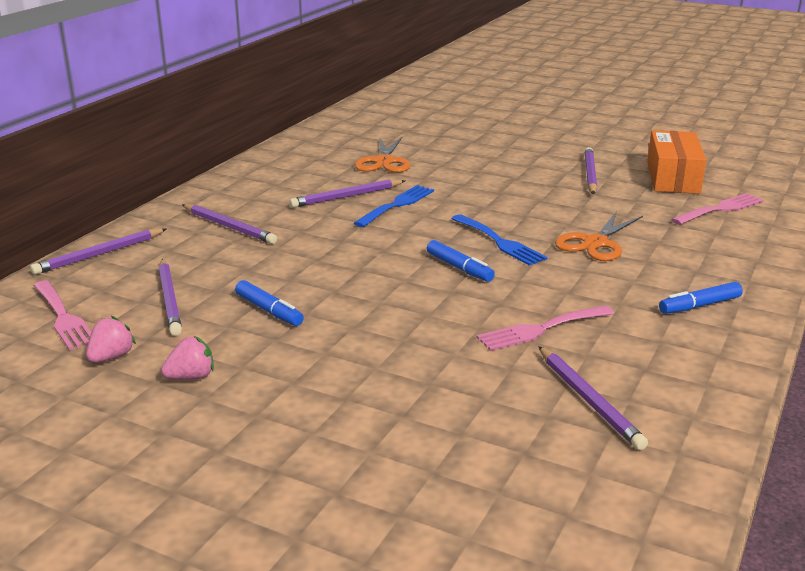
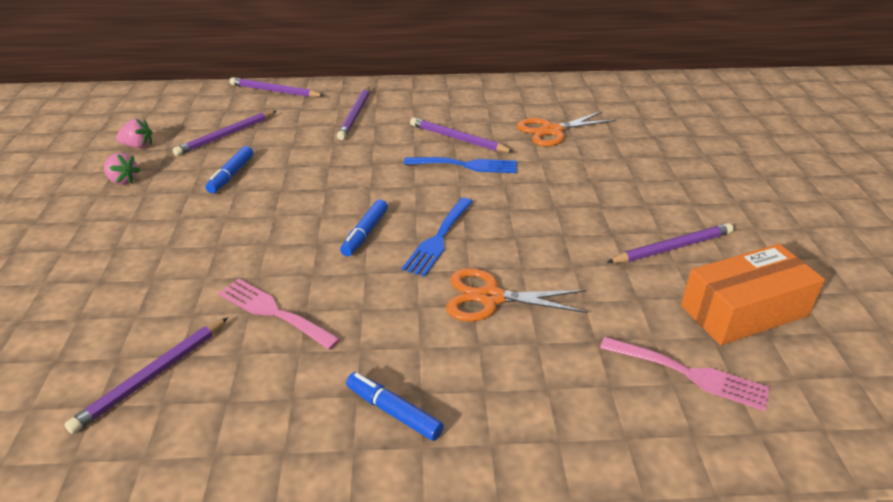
camera: 60 degrees right, 10 degrees up
(63, 317) = (182, 113): pink fork -> none

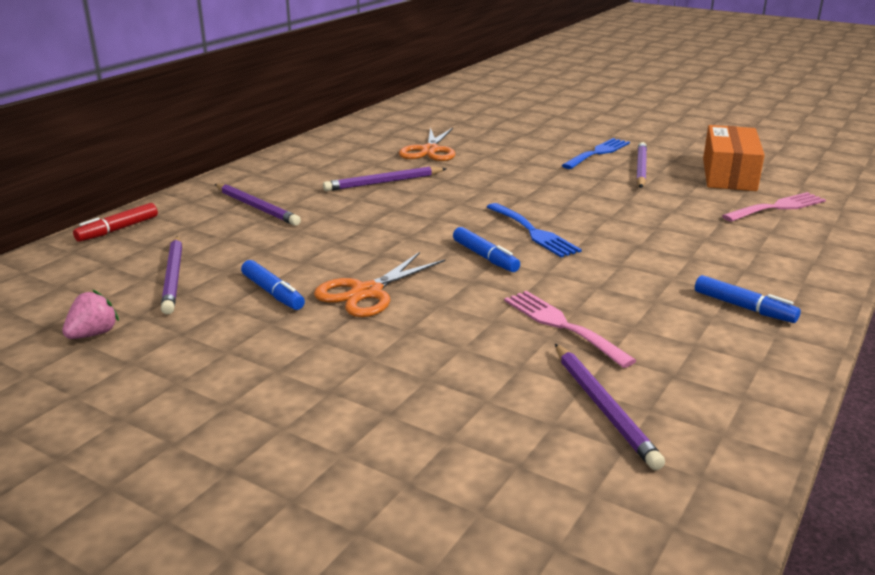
camera: 55 degrees left, 10 degrees down
(123, 180) = (169, 359): pink strawberry -> none
(273, 312) = (562, 325): pink fork -> pink fork turned 75 degrees clockwise
(275, 91) = (118, 229): purple pencil -> red marker
(393, 412) = (744, 307): blue marker -> blue marker turned 120 degrees counterclockwise
(466, 165) = (433, 192): blue fork -> blue fork (598, 153)
(490, 297) = (636, 237): orange scissors -> orange scissors (367, 292)

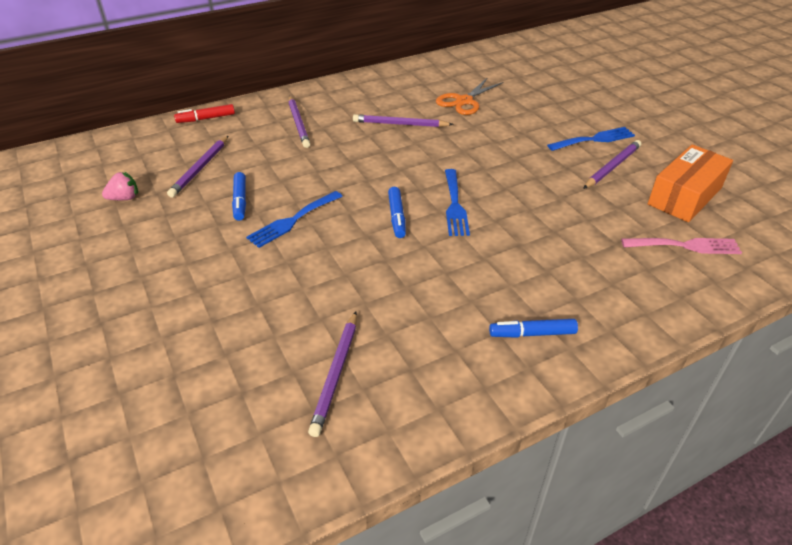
camera: 30 degrees right, 15 degrees up
(367, 292) = (292, 221): orange scissors -> blue fork
(562, 325) = (383, 296): pink fork -> none
(744, 307) = (532, 333): blue marker -> blue marker turned 105 degrees clockwise

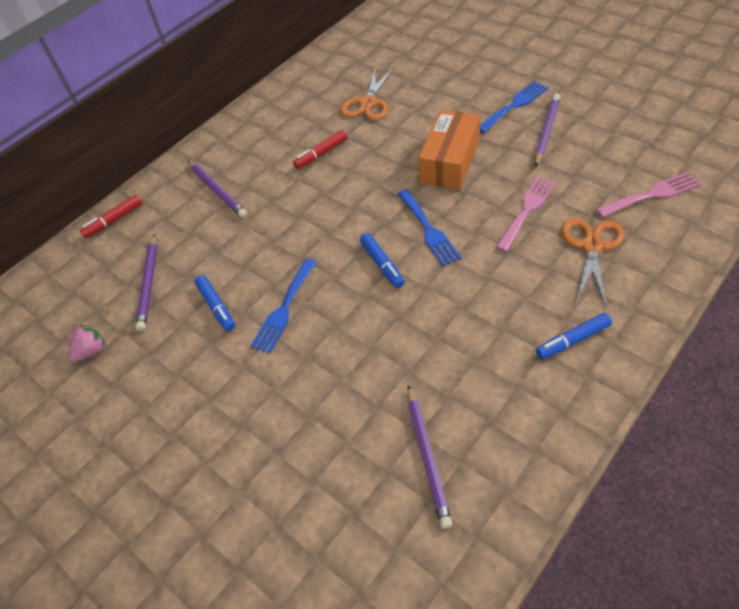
camera: 15 degrees left, 10 degrees up
(400, 124) = (321, 154): purple pencil -> red marker
(555, 219) = (527, 210): none -> pink fork
(599, 266) = (591, 246): none -> orange scissors
(684, 196) = (624, 141): orange box -> orange box (450, 161)

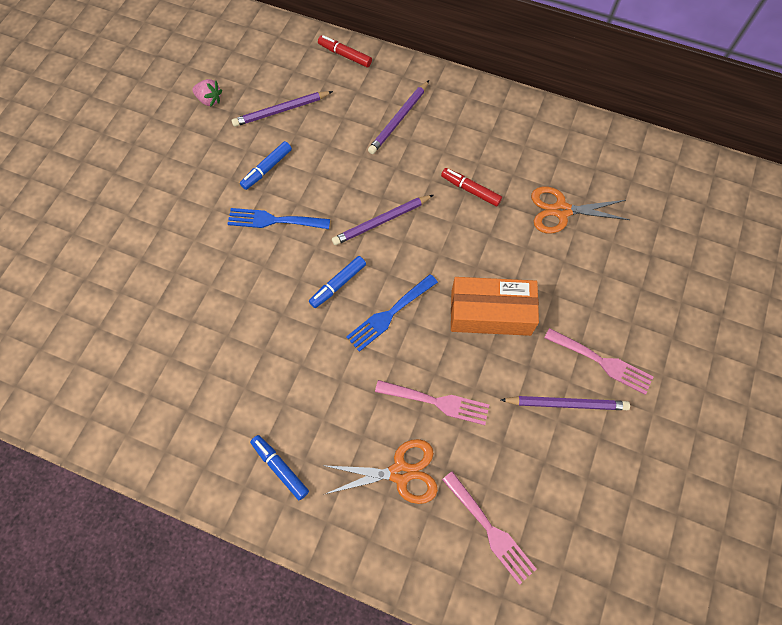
camera: 65 degrees right, 15 degrees up
(427, 457) = (149, 369): purple pencil -> purple pencil (381, 221)
(514, 105) = (602, 362): blue fork -> pink fork

